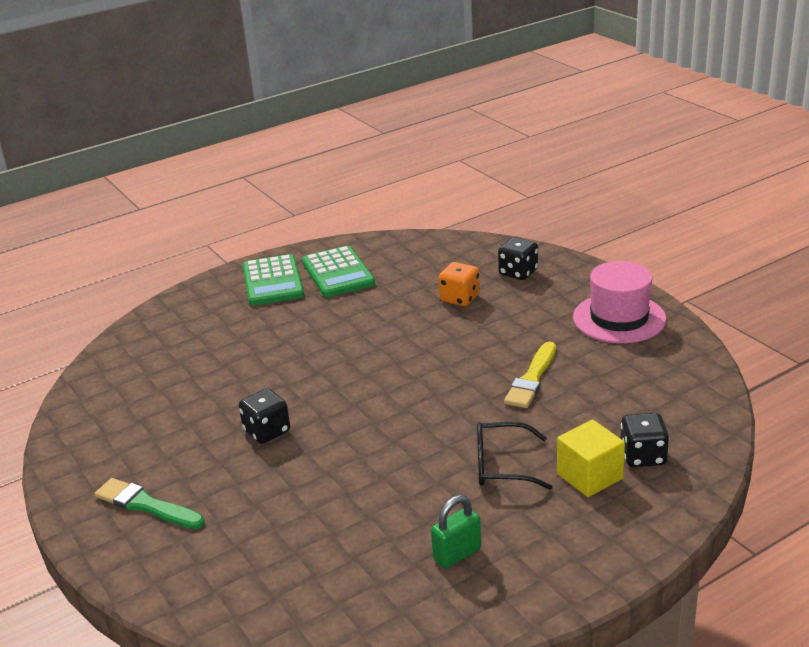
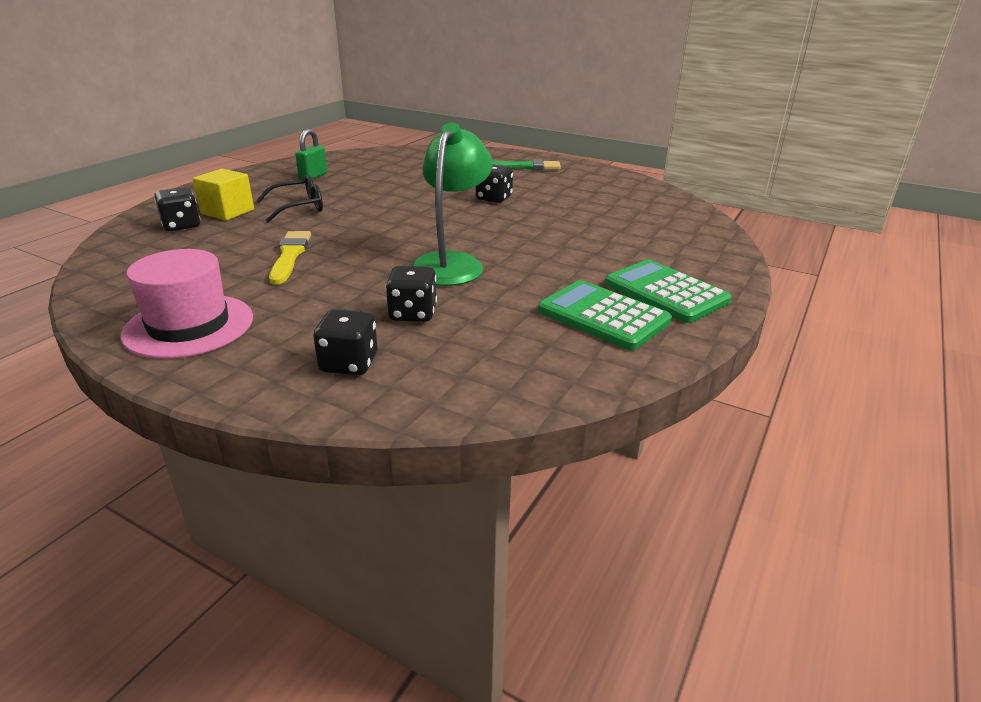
camera: 150 degrees right, 0 degrees up
(396, 340) = (451, 263): none -> green lamp
(459, 298) = (413, 314): orange dice -> black dice

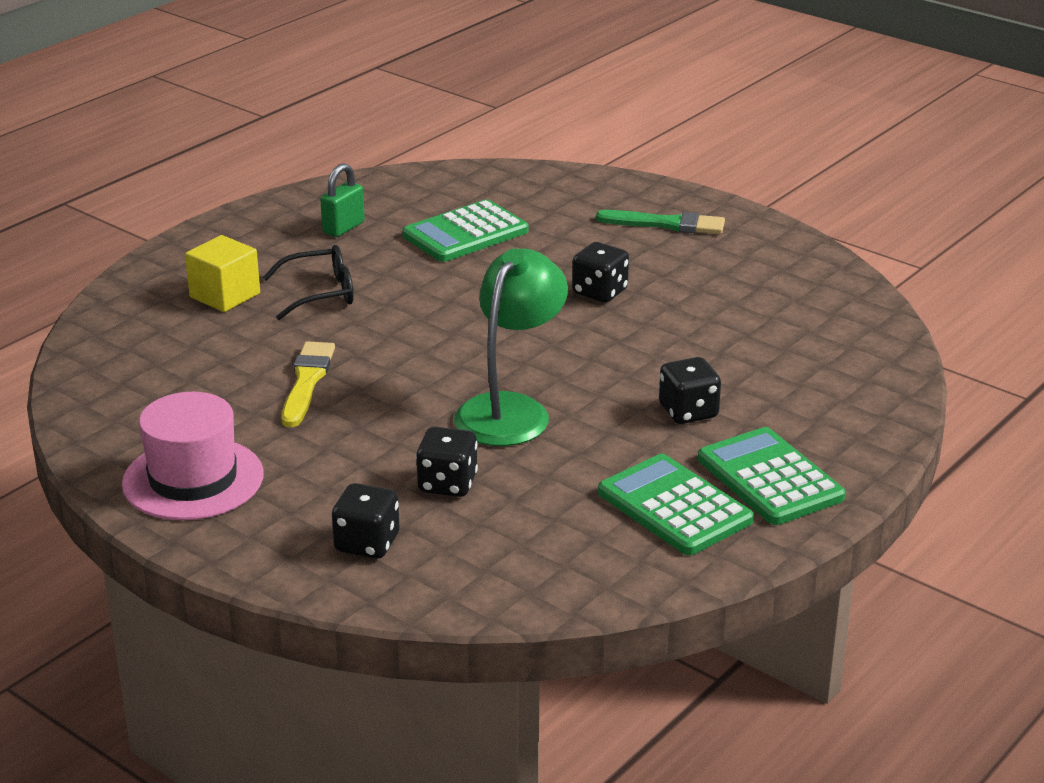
camera: 10 degrees right, 0 degrees up
(181, 226) = (167, 318): black dice -> black dice (688, 412)
(396, 176) = (465, 233): none -> green calculator

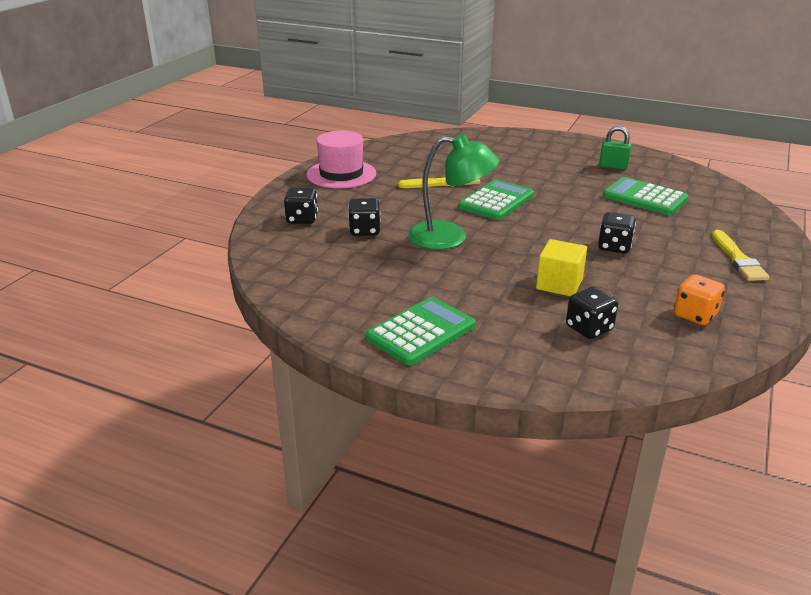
camera: 75 degrees right, 0 degrees up
(225, 295) = (512, 153): yellow cube -> yellow cube (559, 284)
(321, 293) = (535, 172): black glasses -> none
(666, 224) = (738, 259): green brush -> yellow brush
(674, 507) = (371, 300): green calculator -> green calculator (496, 201)
(688, 412) = (485, 293): black dice -> black dice (589, 328)
(784, 287) = (695, 315): none -> orange dice

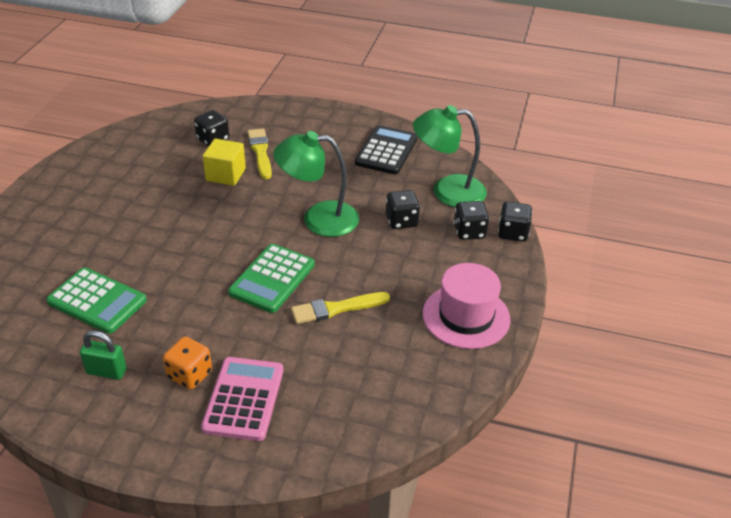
camera: 170 degrees right, 10 degrees up
(301, 251) = (447, 191): none -> green lamp
(351, 298) = (386, 151): none -> black calculator
(421, 332) = (329, 129): green calculator -> none
(512, 152) = (244, 399): none -> pink calculator
(614, 247) = (164, 219): black dice -> black dice (512, 233)
(695, 315) = (130, 155): orange dice -> orange dice (189, 375)
(738, 259) = (56, 213): yellow brush -> yellow brush (260, 152)

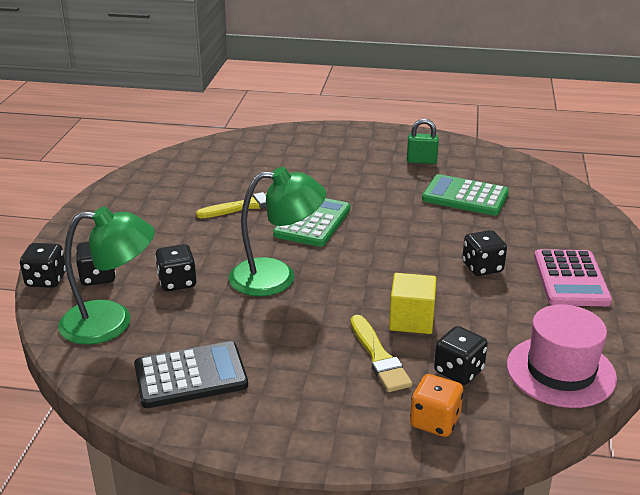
camera: 175 degrees right, 10 degrees down
(142, 213) = (482, 267): none -> black dice
(189, 375) = (357, 163): orange dice -> orange dice (435, 421)
(244, 399) = (310, 155): pink calculator -> pink calculator (570, 279)
(386, 151) = (190, 376): black calculator -> black calculator turned 120 degrees counterclockwise
(466, 316) = (125, 208): pink hat -> pink hat (560, 371)

